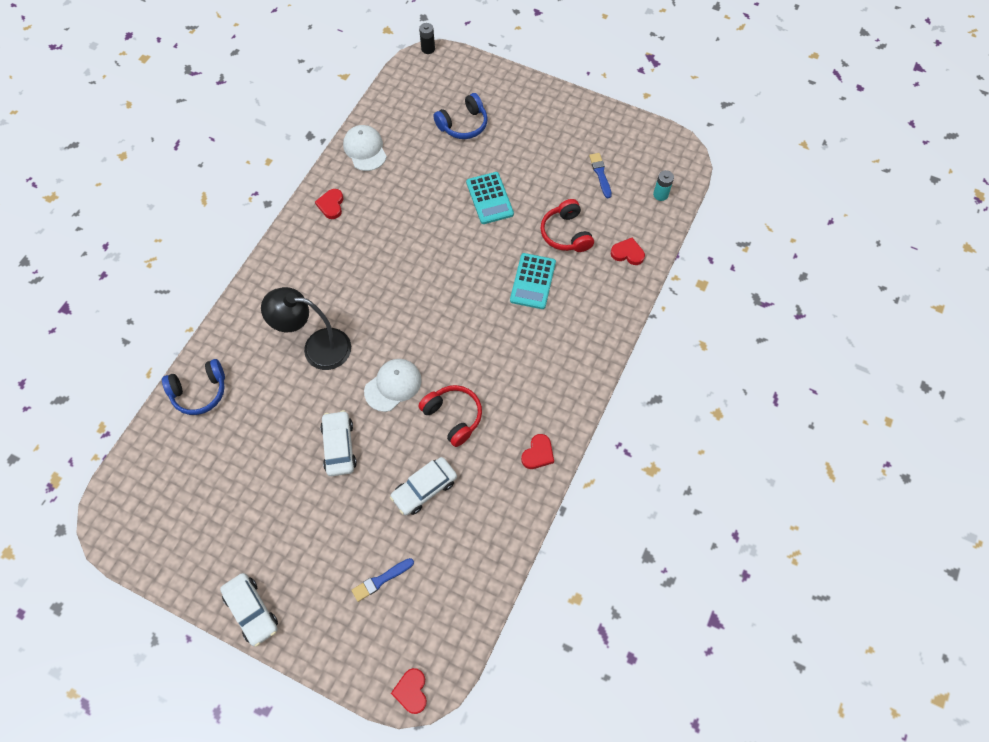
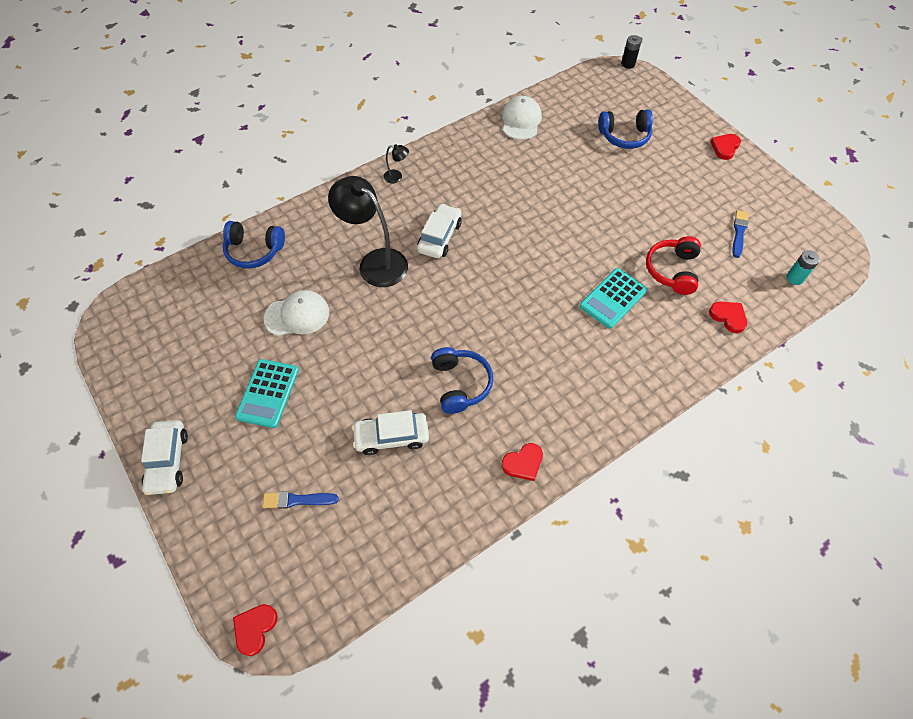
camera: 30 degrees right, 5 degrees down
(286, 257) = (397, 177): none -> black lamp
(331, 205) = (463, 152): red heart -> red heart (725, 147)
(339, 446) = (339, 356): white car -> white car (439, 237)
(393, 385) = (421, 327): white cap -> white cap (297, 315)
(453, 416) = (460, 384): red headphones -> blue headphones
(489, 198) = (613, 207): turquoise calculator -> turquoise calculator (268, 393)

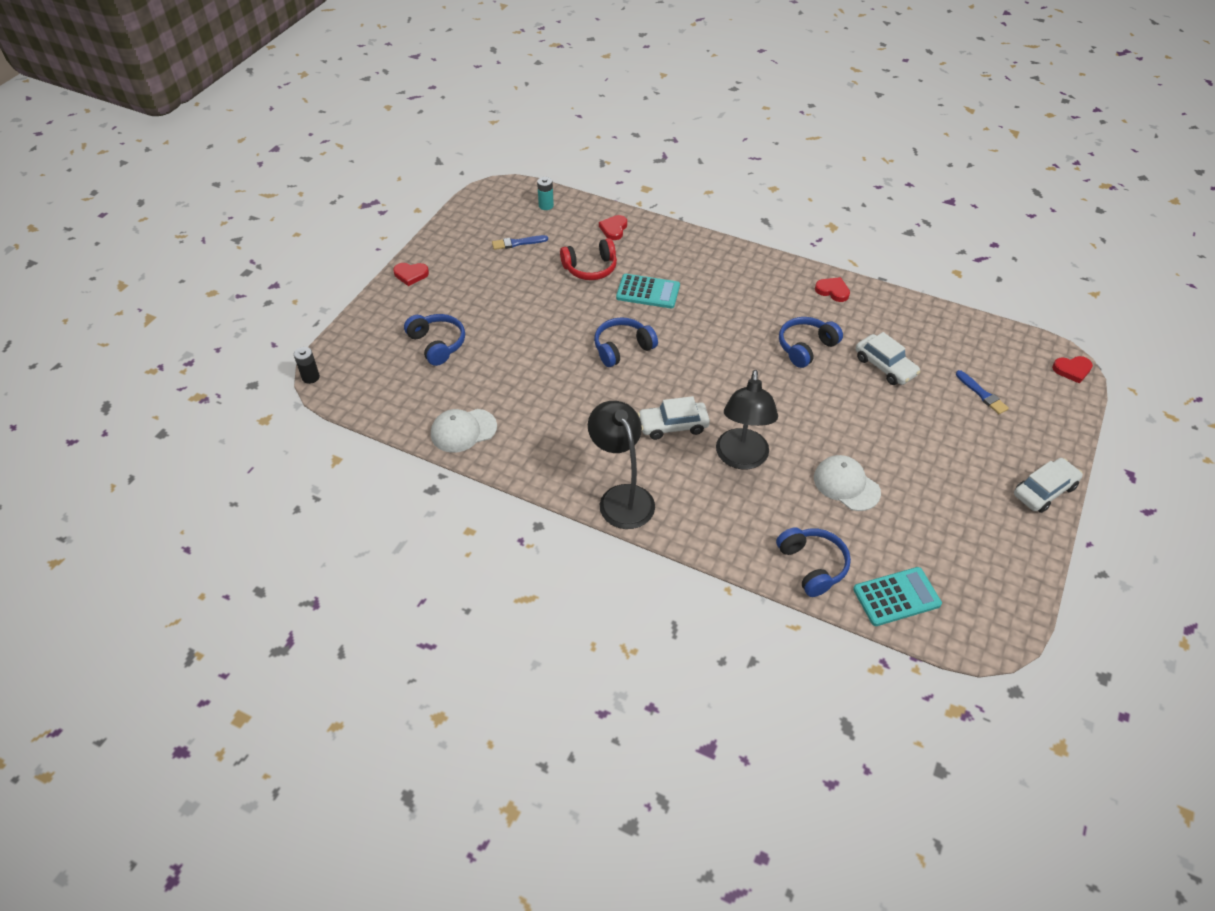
camera: 120 degrees left, 10 degrees down
(268, 393) = (930, 461): turquoise calculator -> turquoise calculator (896, 597)
(397, 177) = (621, 497): black lamp -> black lamp, size x2.39
(548, 245) = (622, 348): none -> blue headphones

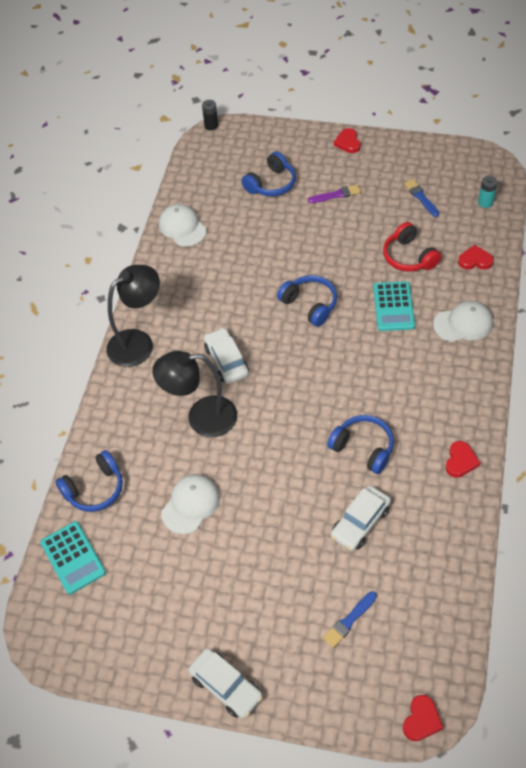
camera: 80 degrees right, 5 degrees up
(481, 299) = (336, 195): none -> purple brush
(685, 254) = (463, 324): none -> white cap
(1072, 370) = (421, 720): red heart -> red heart turned 135 degrees counterclockwise

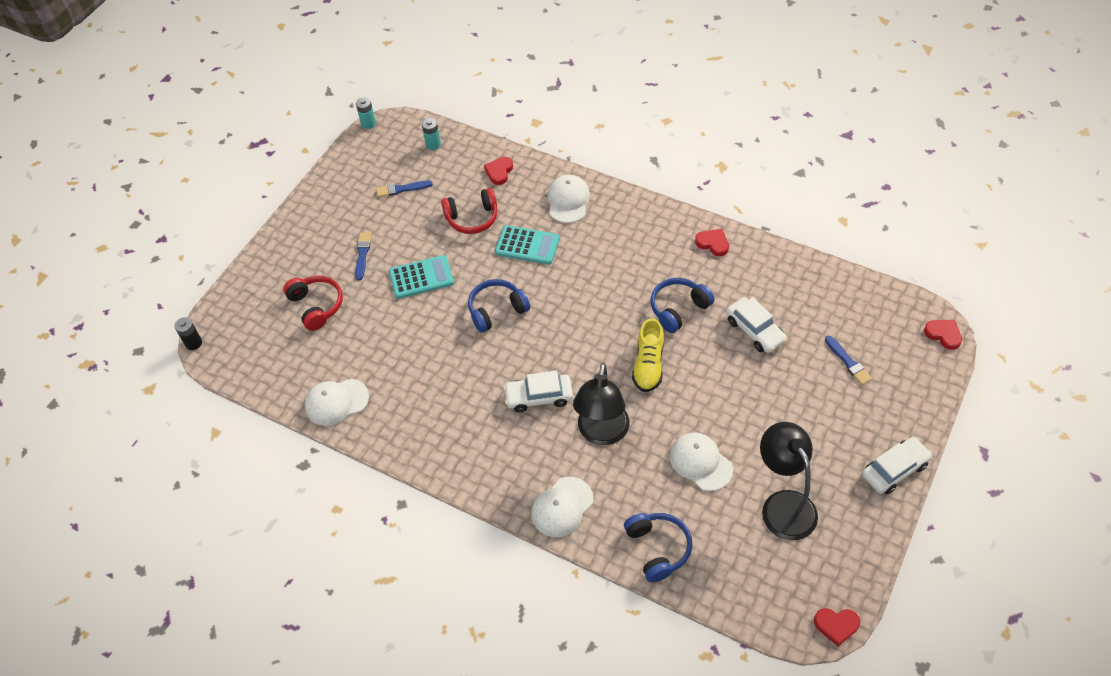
camera: 75 degrees left, 0 degrees up
(73, 558) = (734, 582): turquoise calculator -> turquoise calculator (421, 277)
(120, 407) = (562, 507): none -> white cap
(138, 342) = (482, 475): black lamp -> black lamp (783, 504)
(271, 184) = (316, 306): blue headphones -> red headphones
(287, 437) = (648, 365): none -> yellow shoe
(336, 195) = (362, 254): purple brush -> blue brush
(348, 142) = (294, 227): red heart -> red heart (836, 625)
(488, 150) = (368, 123): none -> turquoise battery

